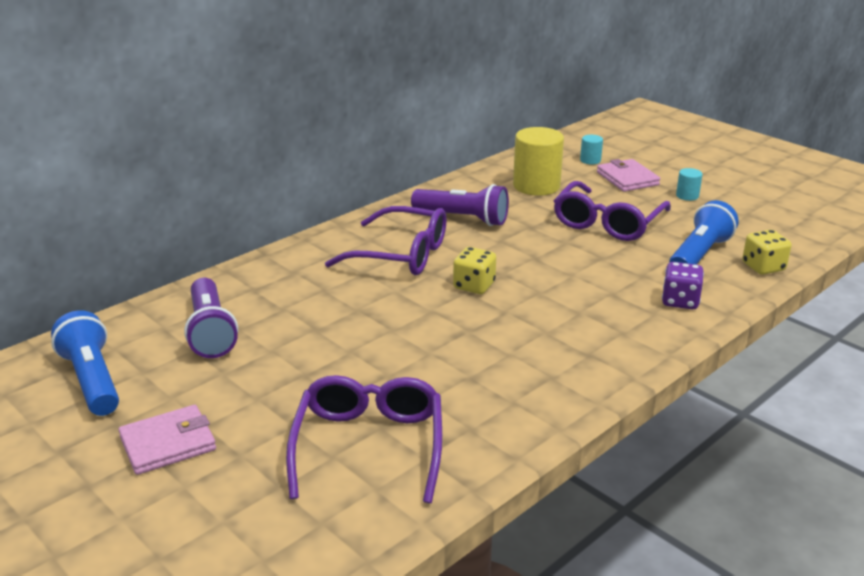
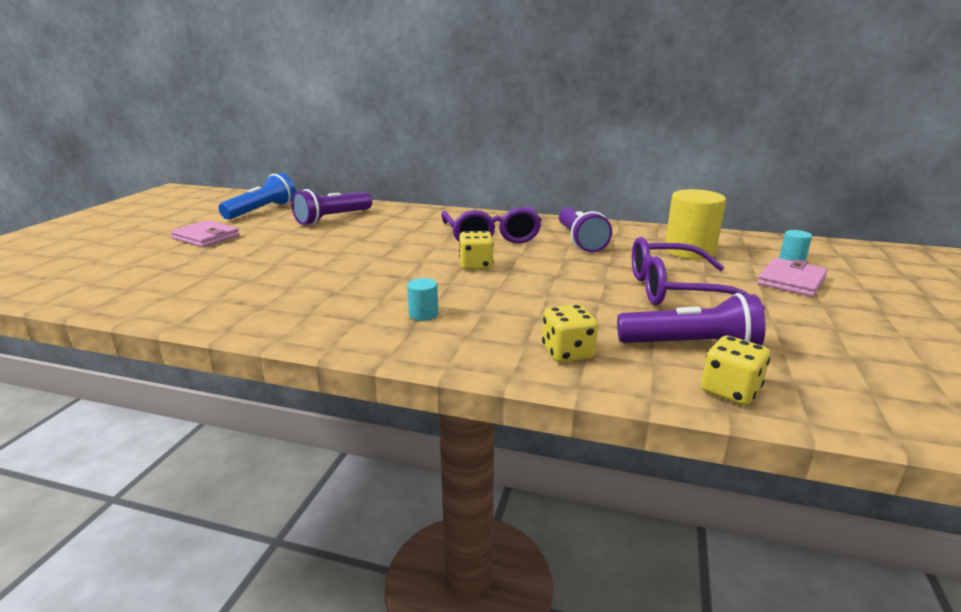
camera: 60 degrees right, 5 degrees down
(369, 446) = (223, 281): purple glasses -> none
(680, 301) = (567, 353): purple dice -> yellow dice
(687, 196) = (821, 315): turquoise cylinder -> turquoise cylinder (423, 314)
(699, 254) = (691, 346): blue flashlight -> purple flashlight

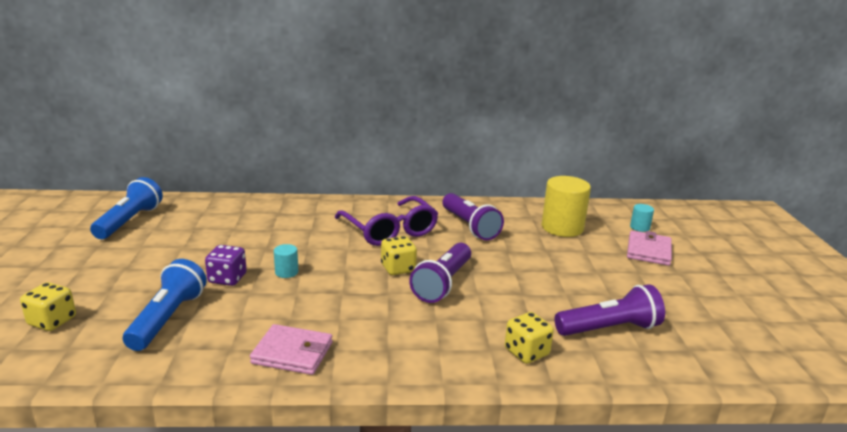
camera: 20 degrees left, 0 degrees up
(206, 237) = (96, 267): pink wallet -> pink wallet (292, 353)
(229, 278) = (168, 318): none -> blue flashlight
(306, 256) = (227, 279): none -> purple dice
(332, 218) = (217, 224): purple flashlight -> purple flashlight (442, 284)
(423, 314) = (388, 332): turquoise cylinder -> turquoise cylinder (286, 272)
(676, 290) = (572, 273): purple glasses -> none
(730, 391) = (654, 366): yellow dice -> yellow dice (52, 321)

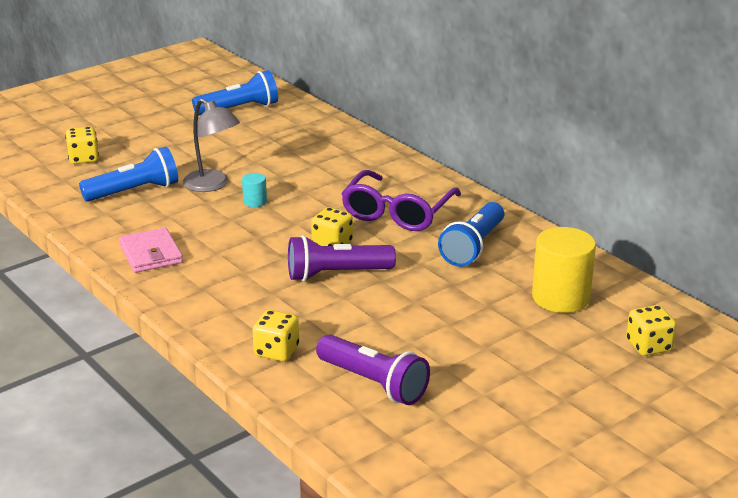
camera: 55 degrees right, 5 degrees up
(227, 279) = (212, 185): purple dice -> grey lamp
(470, 226) = (473, 247): purple flashlight -> blue flashlight
(639, 227) = (648, 346): turquoise cylinder -> yellow dice
(648, 251) = (590, 366): pink wallet -> none

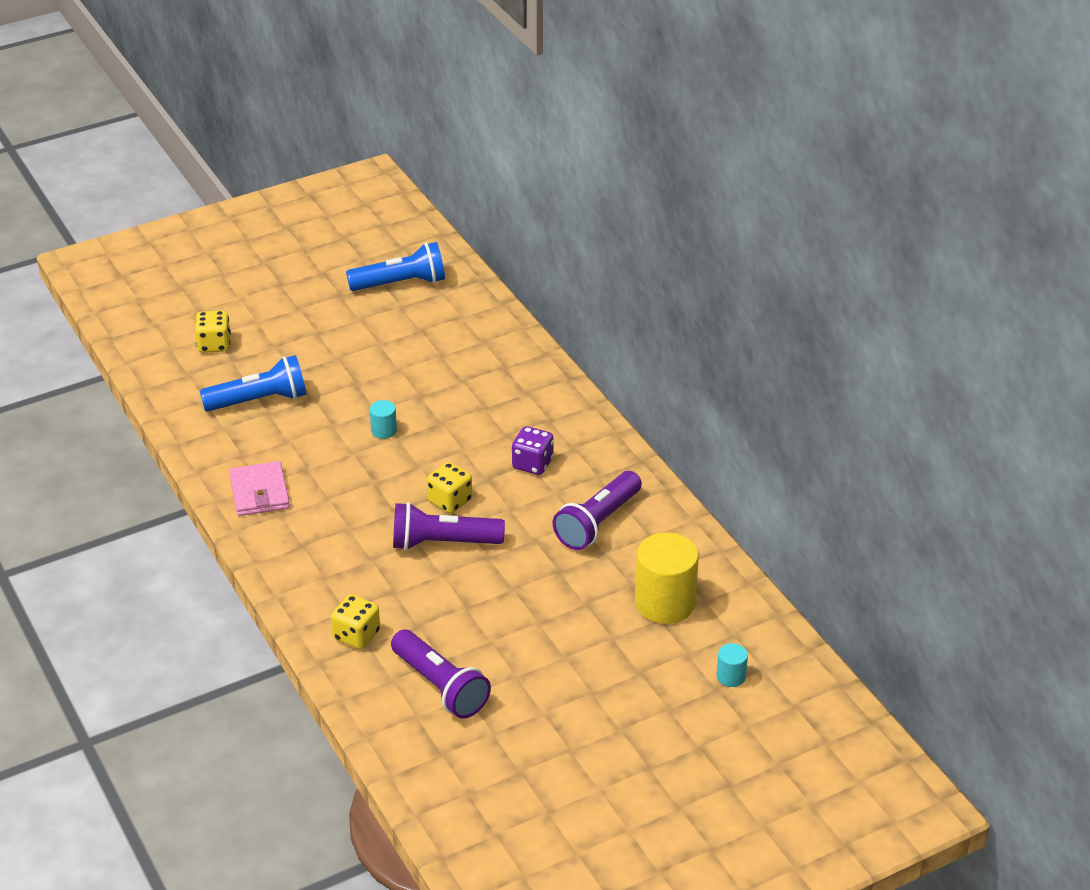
camera: 10 degrees right, 10 degrees up
(212, 185) = (344, 400): grey lamp -> none
(397, 212) = (532, 464): purple glasses -> purple dice
(473, 247) = (597, 523): blue flashlight -> purple flashlight
(648, 346) = (731, 676): yellow dice -> turquoise cylinder

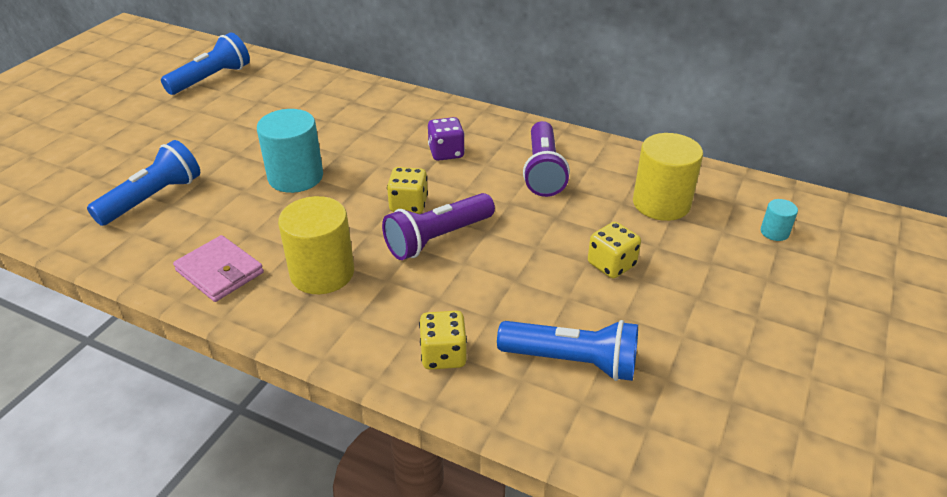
camera: 35 degrees left, 0 degrees up
(214, 344) = (68, 173): yellow dice -> yellow dice (611, 264)
(330, 530) = (322, 273): none -> yellow cylinder
(384, 430) = (295, 177): turquoise cylinder -> turquoise cylinder, size x2.15
(440, 686) = (572, 361): purple flashlight -> blue flashlight

